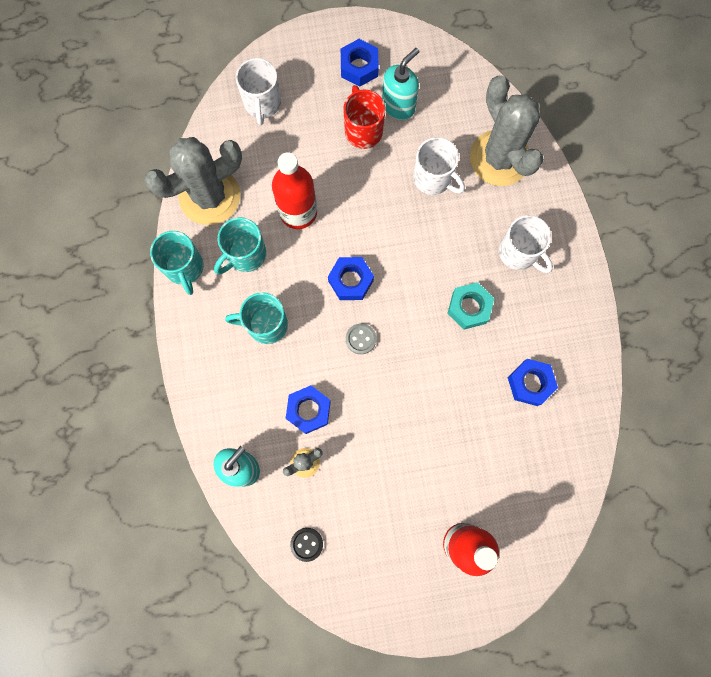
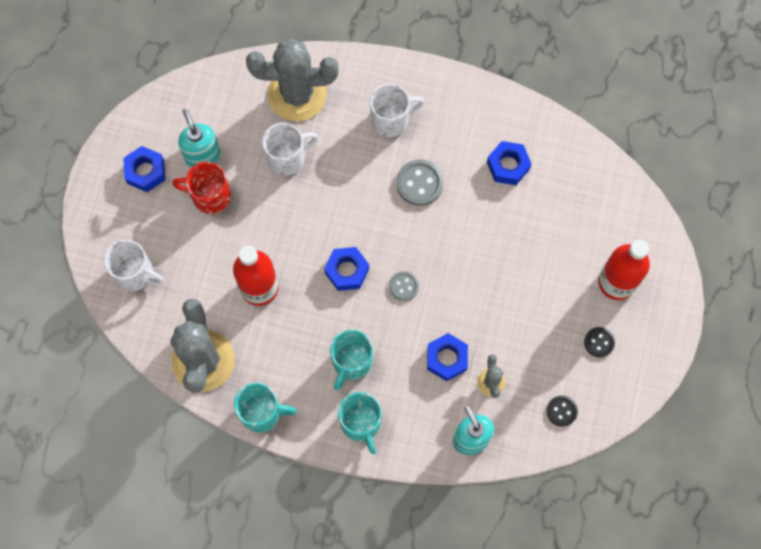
camera: 65 degrees left, 5 degrees down
(245, 255) = (277, 352): turquoise mug -> turquoise mug (361, 423)
(393, 552) = (599, 342): none -> black button
(469, 308) = (419, 183): turquoise nut -> grey button

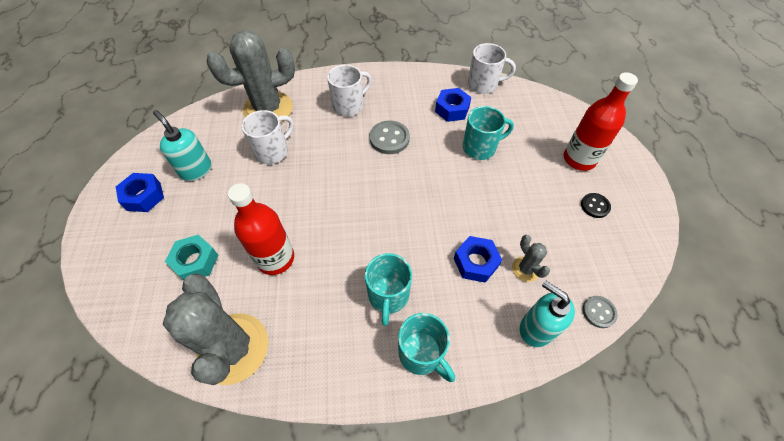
camera: 20 degrees left, 15 degrees down
(135, 273) = (144, 285): white mug -> white mug (483, 84)
(185, 265) = (195, 261): none -> turquoise nut
(210, 196) = (209, 198): red mug -> none
(262, 412) = (312, 382): turquoise mug -> turquoise mug (480, 148)
(347, 271) = (354, 219): blue nut -> none
(404, 286) = (409, 215): grey button -> grey button (598, 312)
(561, 411) = (601, 272): black button -> none

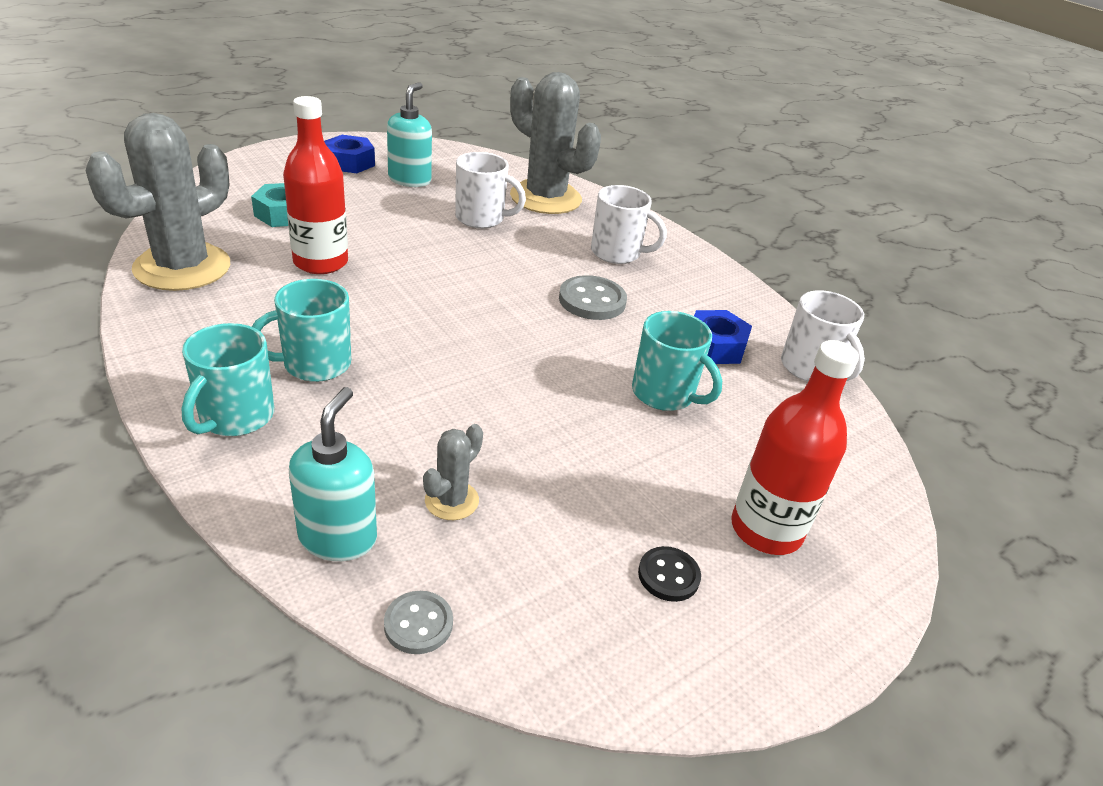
camera: 55 degrees right, 20 degrees down
(475, 262) = (427, 438): blue nut -> none

